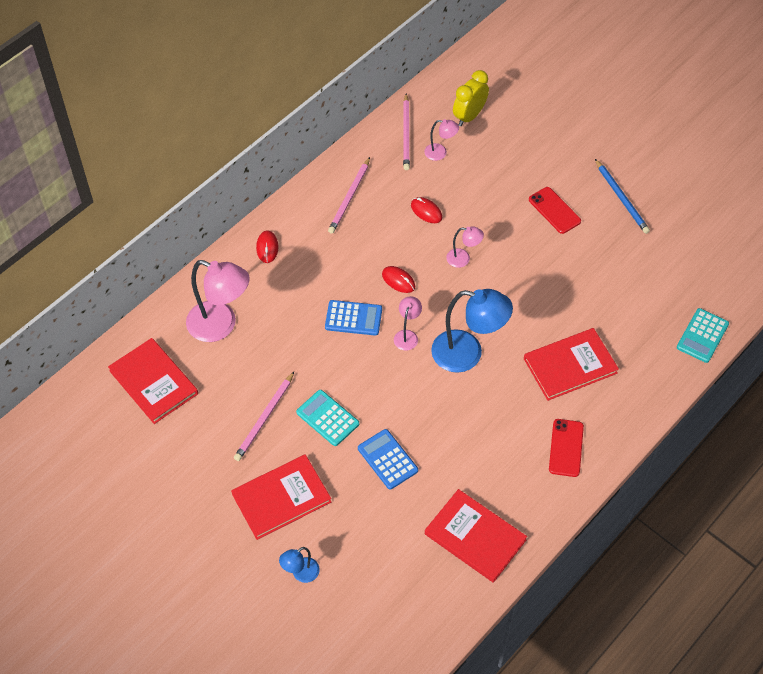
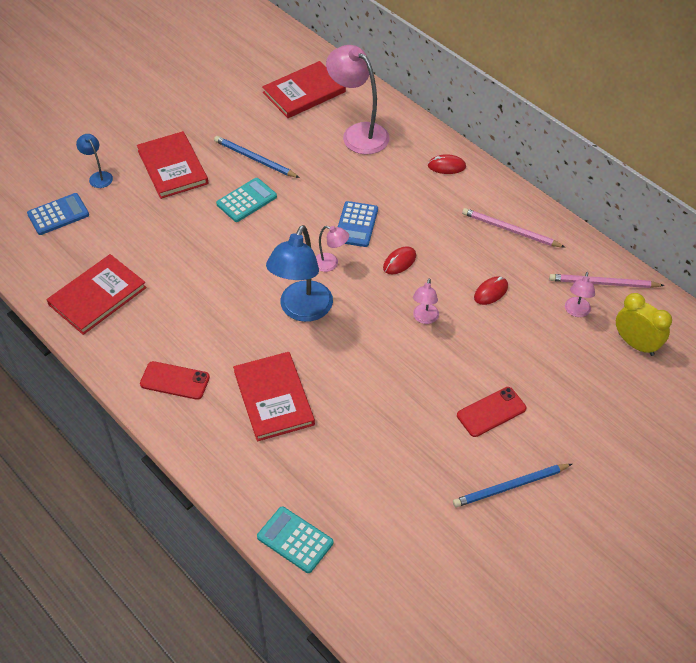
camera: 95 degrees right, 5 degrees down
(221, 325) = (358, 133): pink lamp -> pink lamp turned 105 degrees clockwise
(264, 418) = (254, 159): pink pencil -> blue pencil
(387, 459) = (194, 239): blue calculator -> blue calculator (58, 215)

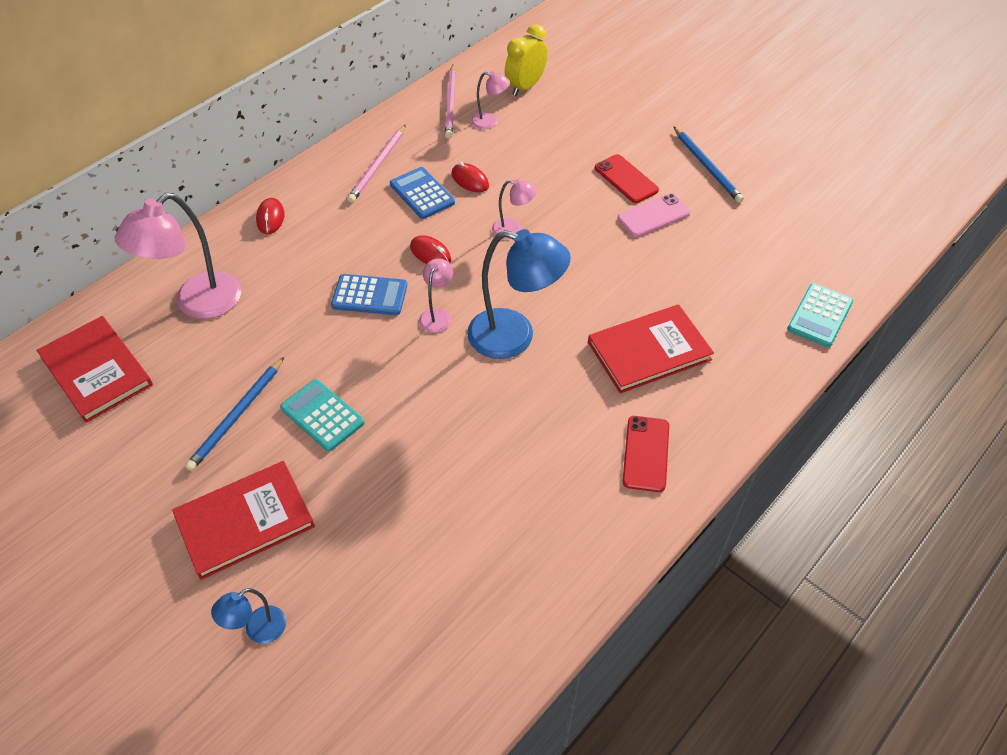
camera: 95 degrees left, 0 degrees up
(58, 215) = (347, 676): blue calculator -> blue calculator (422, 193)
(97, 296) = (517, 576): red book -> none
(438, 427) = (653, 216): none -> pink phone

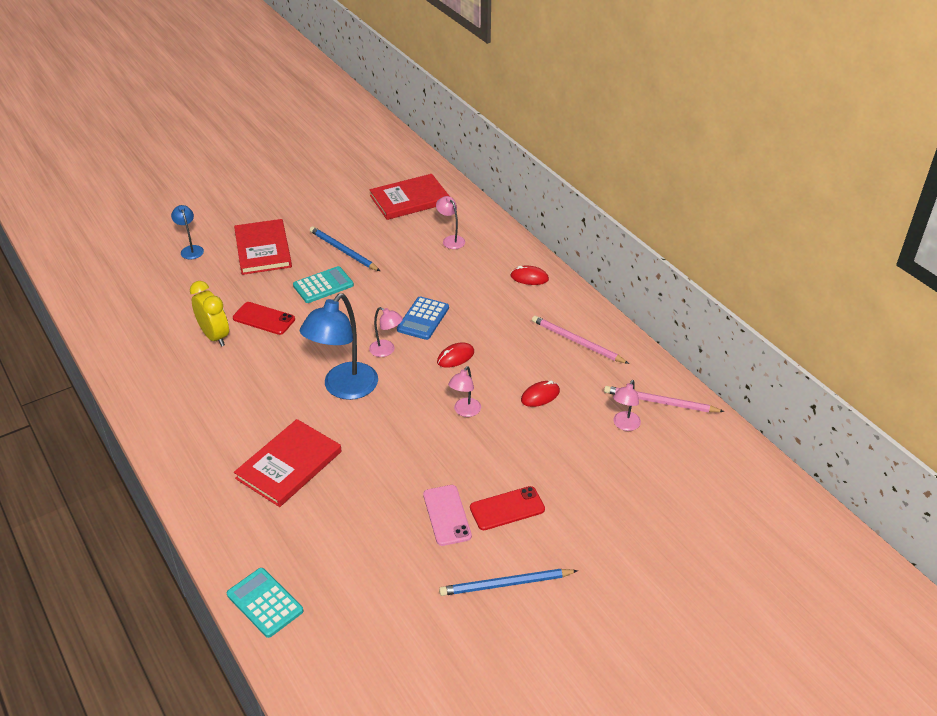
camera: 105 degrees right, 10 degrees down
(198, 304) = (451, 240): pink lamp -> pink lamp, size x0.49
(422, 193) = (531, 363): blue calculator -> none
(525, 87) = (679, 464): yellow clock -> yellow clock (214, 336)
(646, 453) = (198, 436): red phone -> red phone (264, 319)
(649, 351) = (289, 465): red book -> red book turned 45 degrees clockwise

